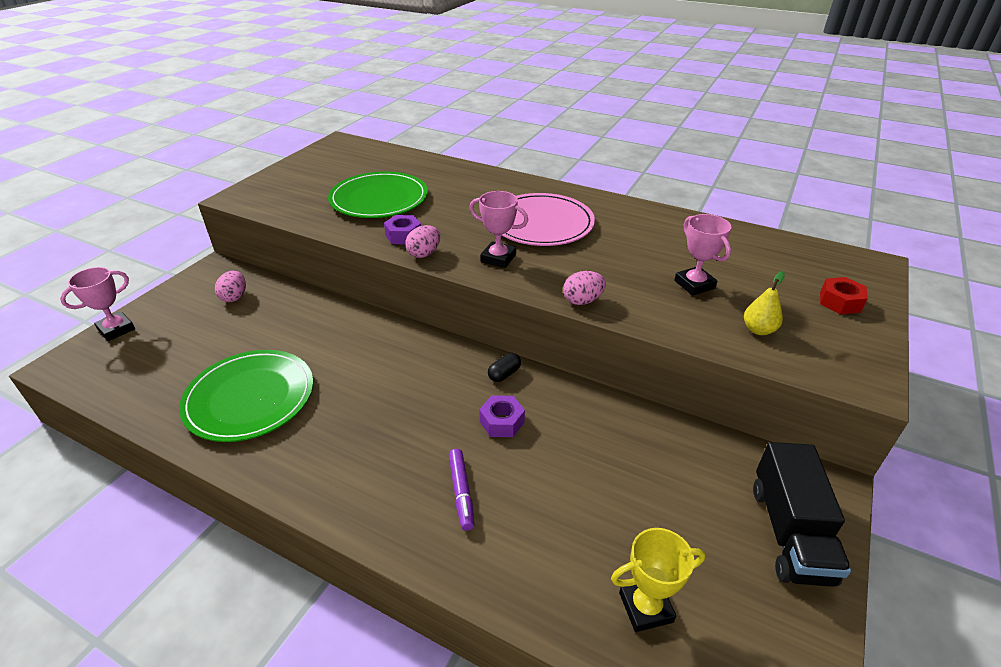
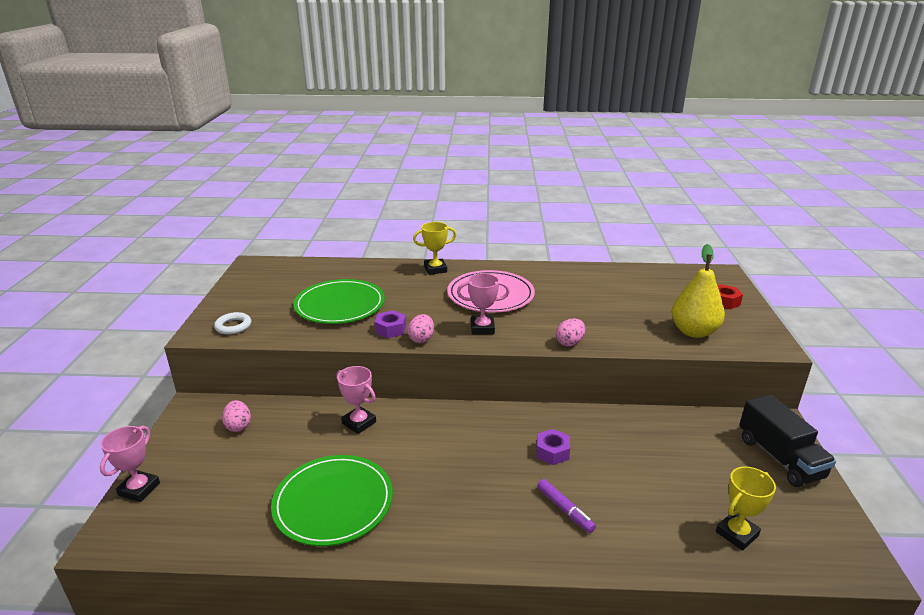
camera: 25 degrees left, 10 degrees down
(268, 197) = (233, 326): none -> white ring
(504, 374) = (526, 418): black capsule -> none
(507, 182) = (435, 269): none -> yellow trophy
(694, 284) = (631, 312): pink trophy -> pink trophy (359, 423)
(758, 330) = (693, 332): yellow pear -> yellow pear, size x1.92

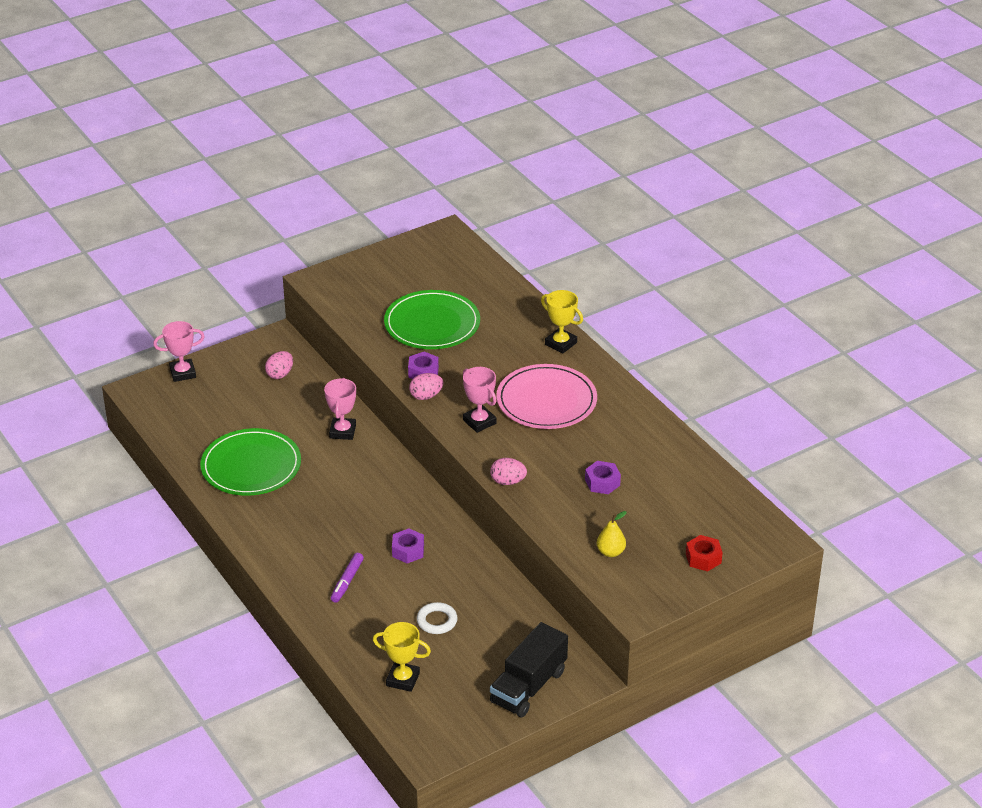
camera: 55 degrees right, 10 degrees up
(233, 326) = (341, 289): white ring -> white ring (437, 621)
(607, 307) = (602, 482): none -> purple nut
(693, 332) = (610, 552): yellow pear -> yellow pear, size x0.52

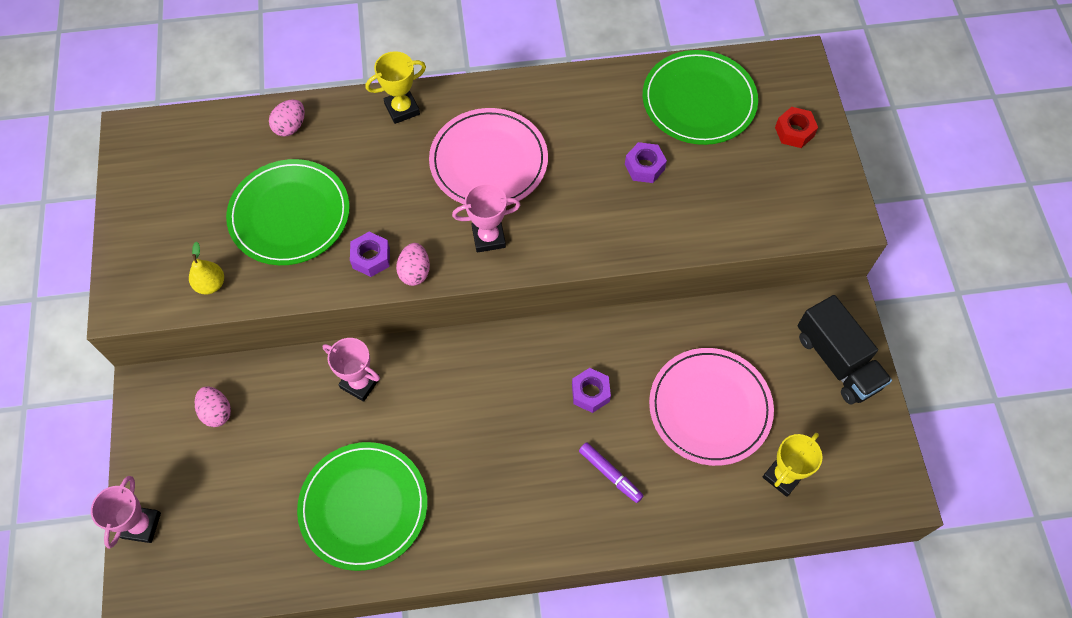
camera: 65 degrees left, 25 degrees up
(437, 621) = (710, 408): white ring -> pink plate
(508, 481) = (601, 251): pink egg -> pink egg (290, 127)
(610, 552) = (752, 204): yellow pear -> yellow pear (211, 284)
(692, 494) = (699, 100): none -> green plate

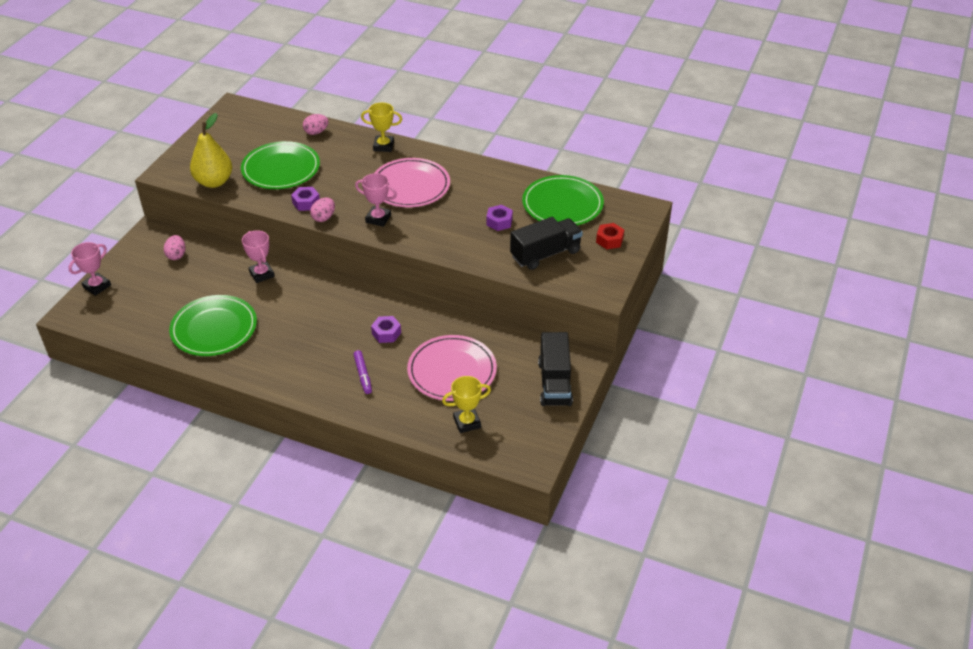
camera: 30 degrees right, 20 degrees down
(211, 284) = (214, 182): yellow pear -> yellow pear, size x1.92
(737, 192) = (545, 254): none -> black truck

